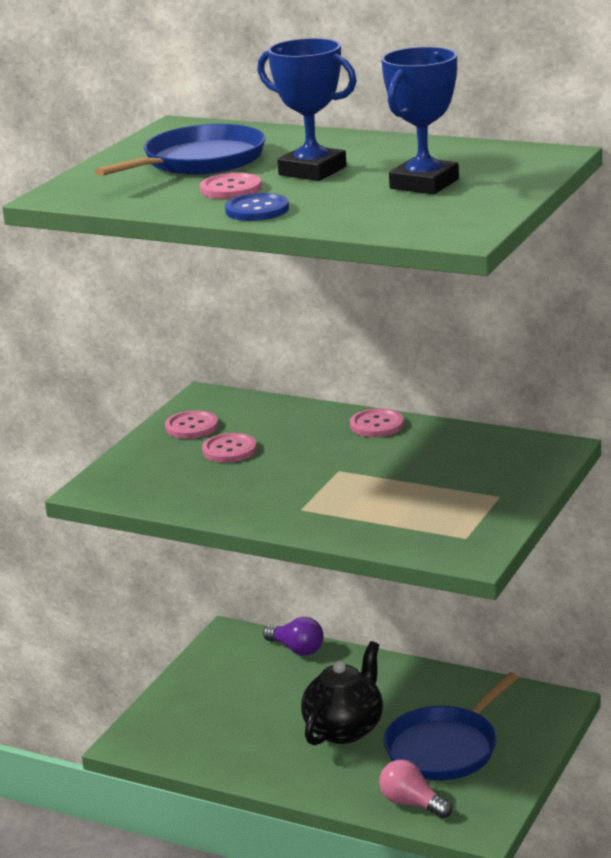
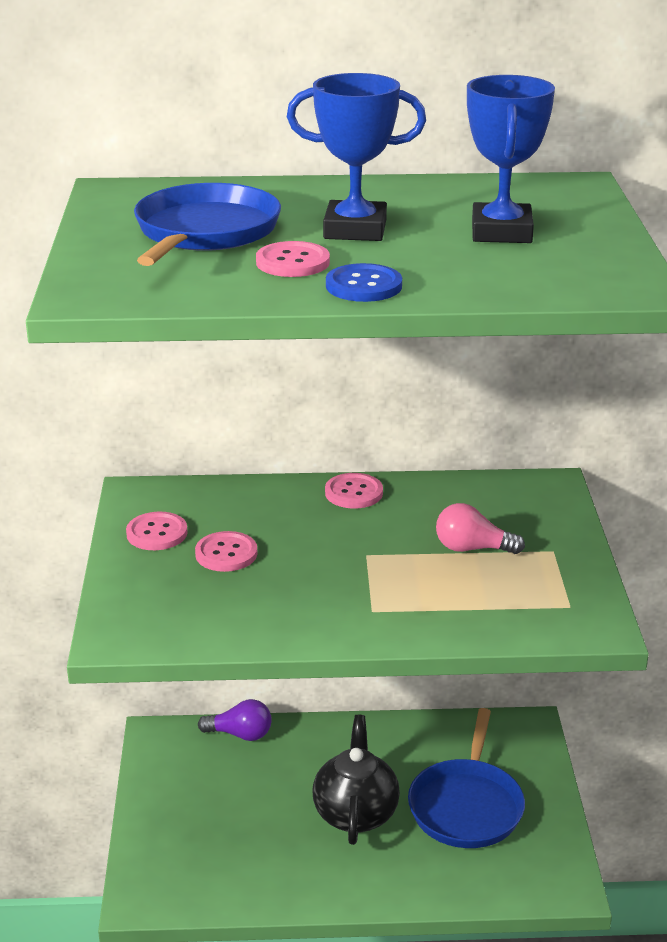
camera: 30 degrees left, 5 degrees up
(412, 803) = (483, 879): pink light bulb -> pink light bulb (472, 548)

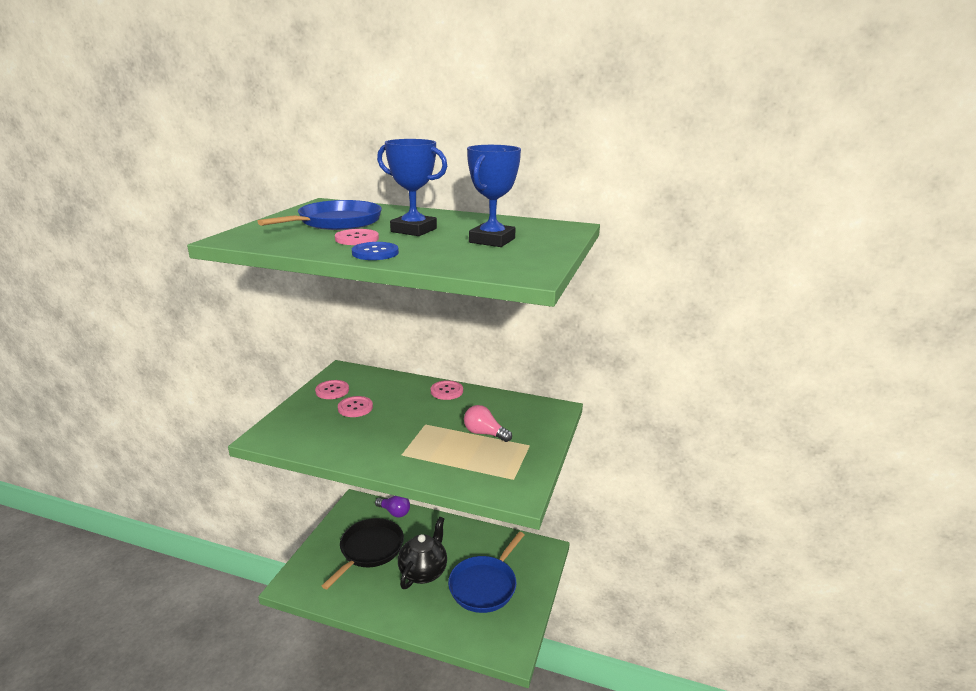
camera: 20 degrees right, 5 degrees down
(241, 805) = (370, 550): none -> black pan

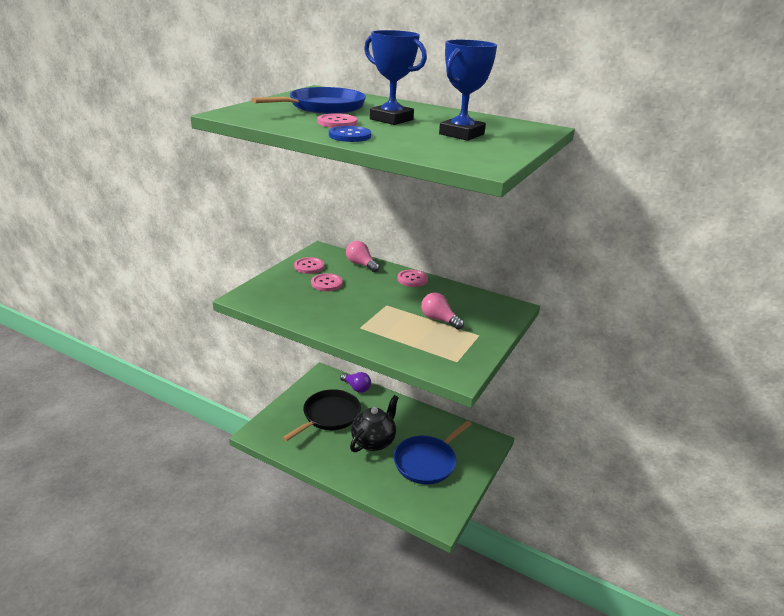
camera: 10 degrees right, 5 degrees up
(389, 381) = (361, 264): none -> pink light bulb

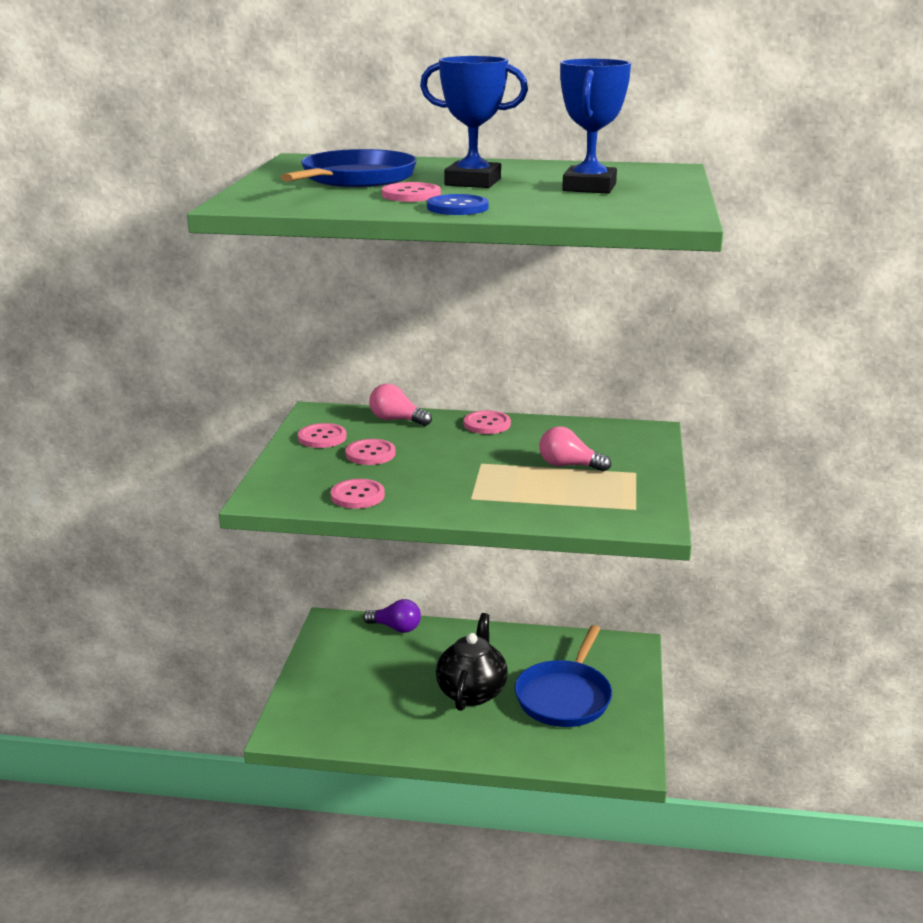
camera: 20 degrees left, 5 degrees down
(295, 309) = (357, 496): none -> pink button
(329, 416) = (381, 676): black pan -> none

